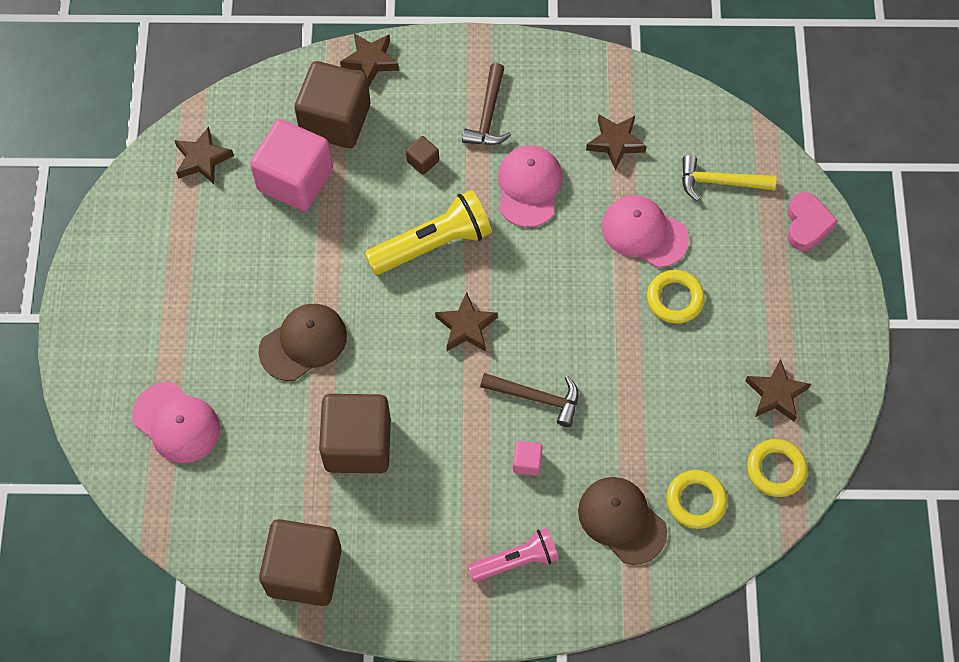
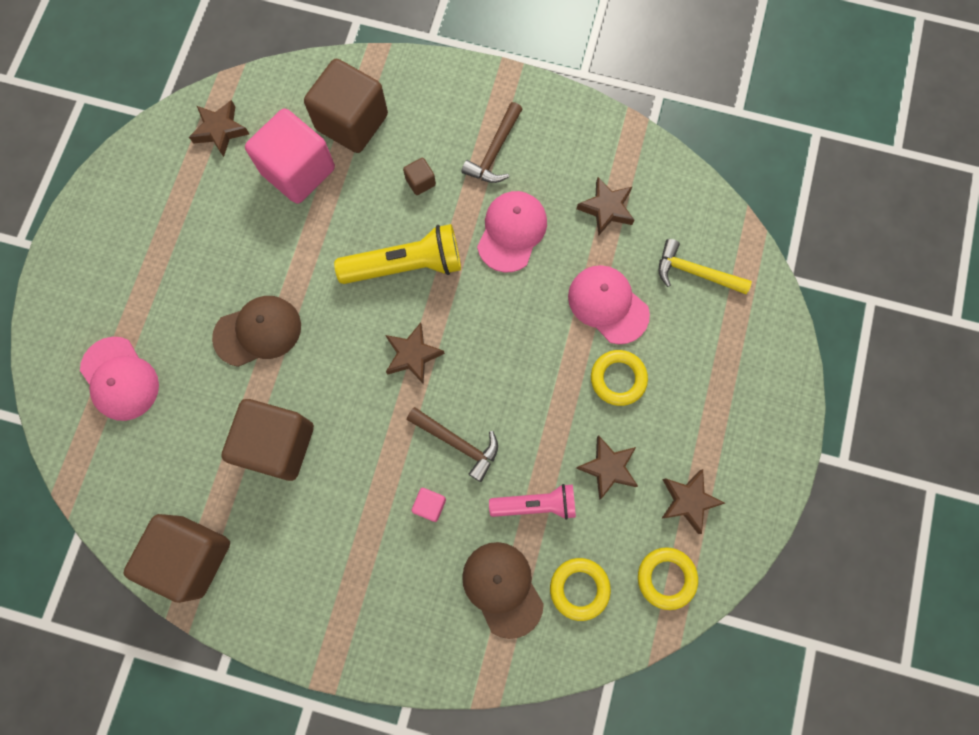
camera: 15 degrees right, 10 degrees up
(370, 61) = (401, 73): brown star -> brown star (608, 467)
(516, 560) = (390, 601): pink flashlight -> pink flashlight (535, 504)
(807, 225) = (767, 337): pink heart -> none

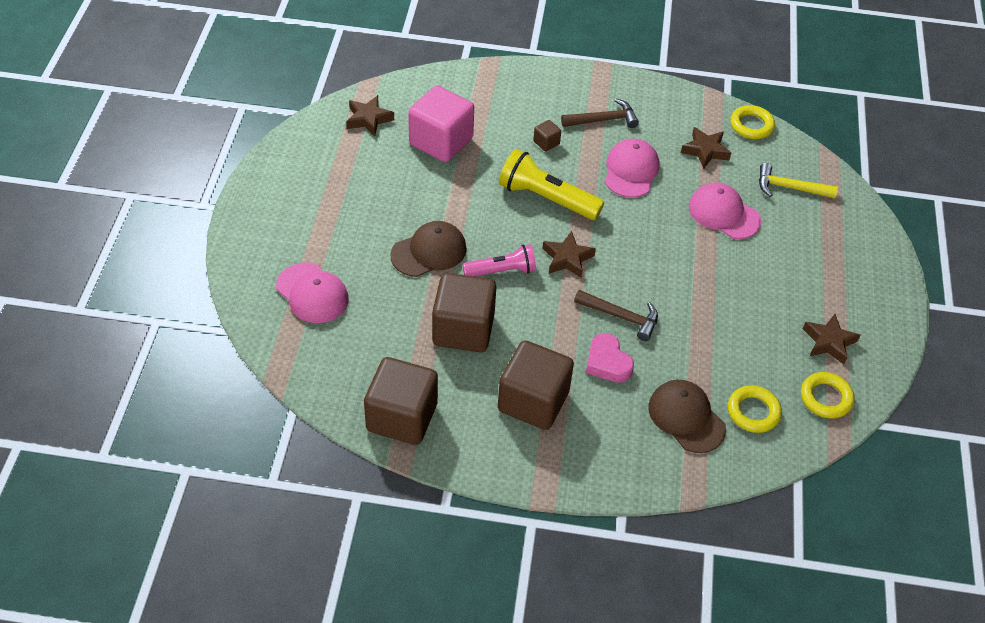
camera: 10 degrees left, 25 degrees down
(352, 122) = (479, 107): brown cube -> brown cube (533, 401)
(405, 265) = (547, 198): yellow flashlight -> yellow flashlight turned 135 degrees counterclockwise
(430, 505) = (607, 362): pink cube -> pink heart
(494, 152) = (603, 120): brown hammer -> brown hammer turned 120 degrees counterclockwise
(535, 504) = (699, 355): pink flashlight -> pink flashlight (501, 271)
(608, 467) = (754, 324): brown star -> none
(618, 379) = (746, 262): yellow ring -> yellow ring (751, 125)

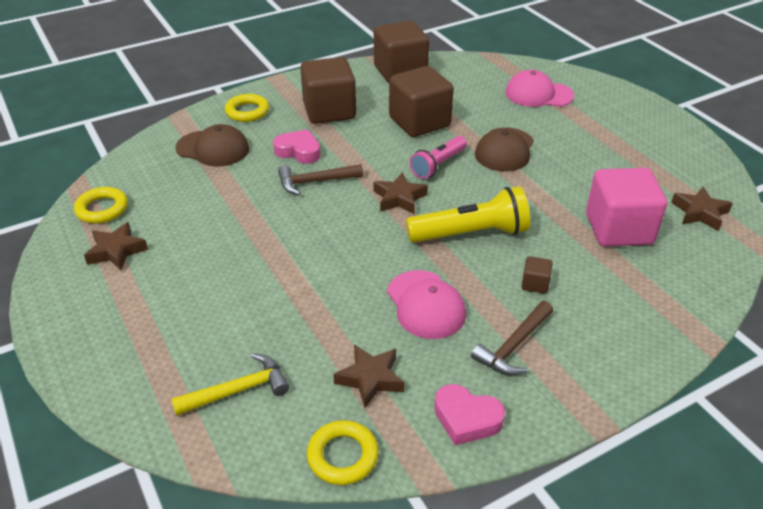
camera: 145 degrees right, 10 degrees down
(669, 104) = (466, 419): none -> pink heart
(723, 213) = (293, 314): pink cap -> none
(753, 412) = (161, 174): yellow ring -> yellow ring (247, 111)

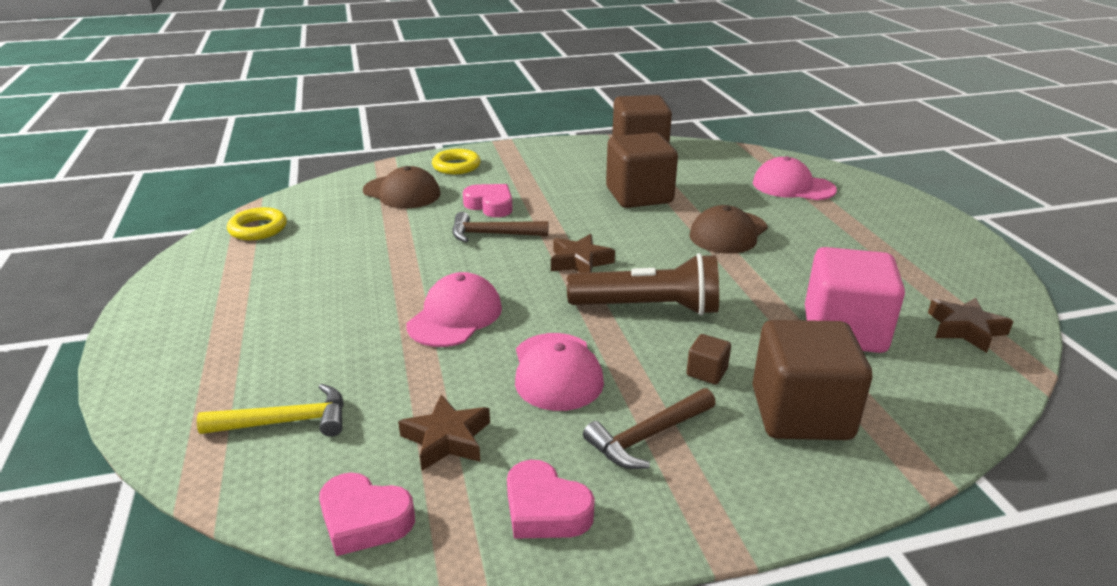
camera: 15 degrees right, 10 degrees down
(116, 251) = (247, 266): brown star -> none
(323, 269) = (455, 316): none -> pink cap
(329, 111) = (543, 175): brown cube -> brown cube (801, 413)
(342, 456) = (364, 520): yellow ring -> pink heart
(438, 165) = (641, 237): pink flashlight -> none
(470, 234) = (648, 308): yellow flashlight -> brown flashlight

